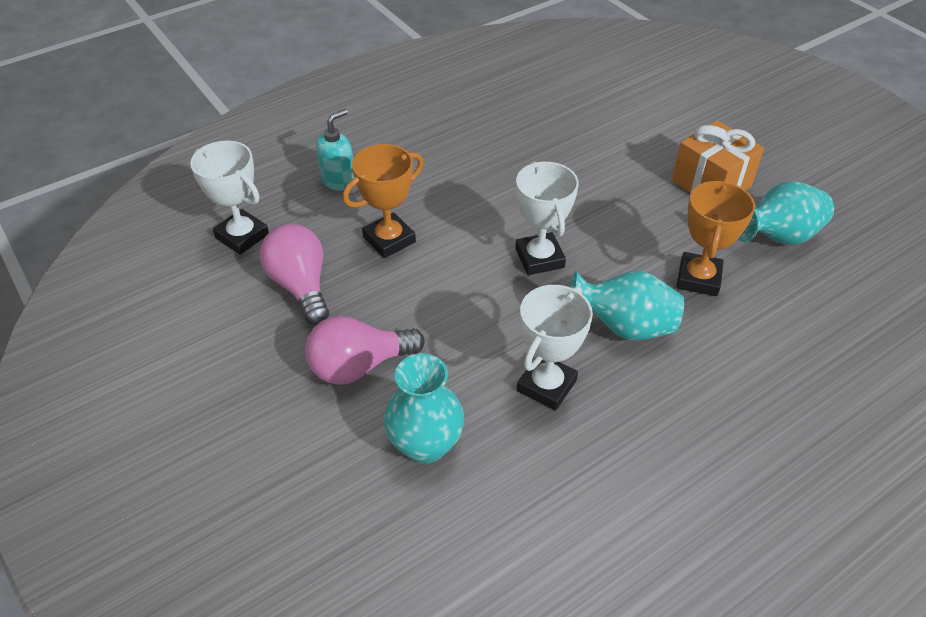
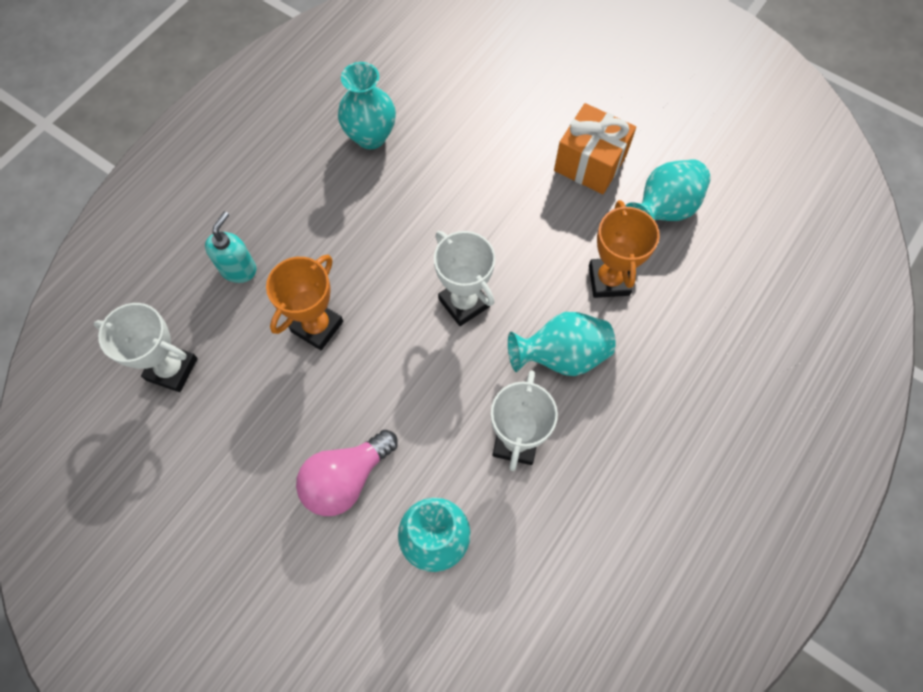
camera: 20 degrees left, 20 degrees up
(301, 286) = (255, 409): pink light bulb -> none
(503, 117) = (370, 136): none -> turquoise vase

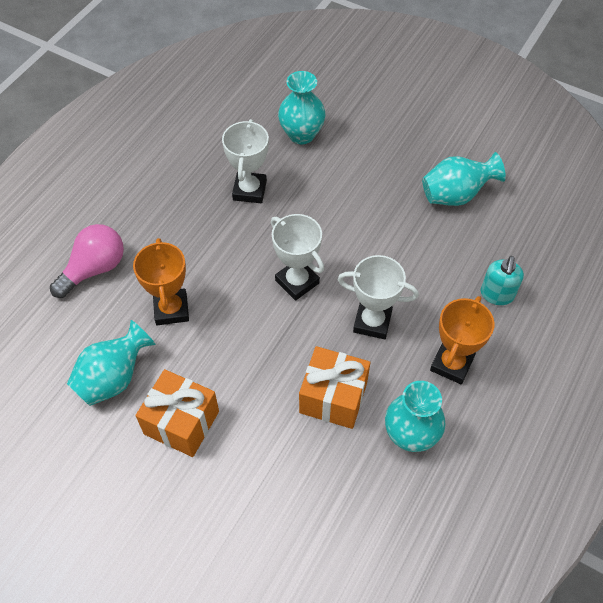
camera: 175 degrees right, 10 degrees down
(172, 369) = (520, 217): white trophy -> white trophy (372, 322)
(317, 326) = (416, 255): orange trophy -> orange trophy (451, 364)
(346, 479) = (368, 161): pink light bulb -> pink light bulb (94, 269)
(439, 175) = (333, 397): none -> orange gift
(561, 356) = (215, 248): turquoise vase -> turquoise vase (456, 195)

